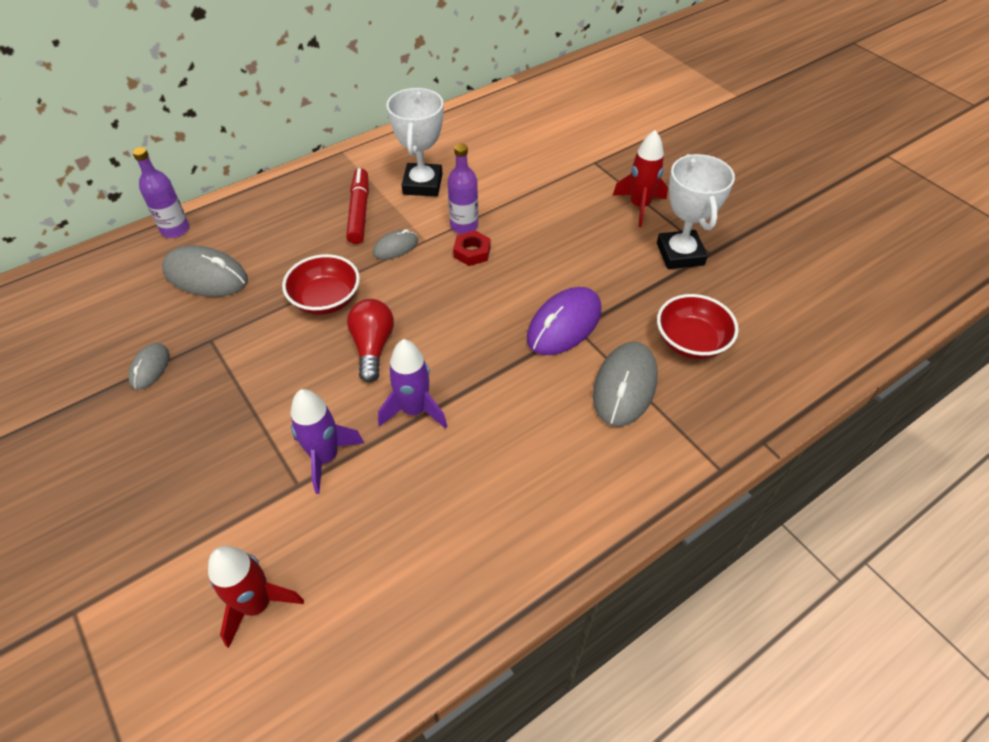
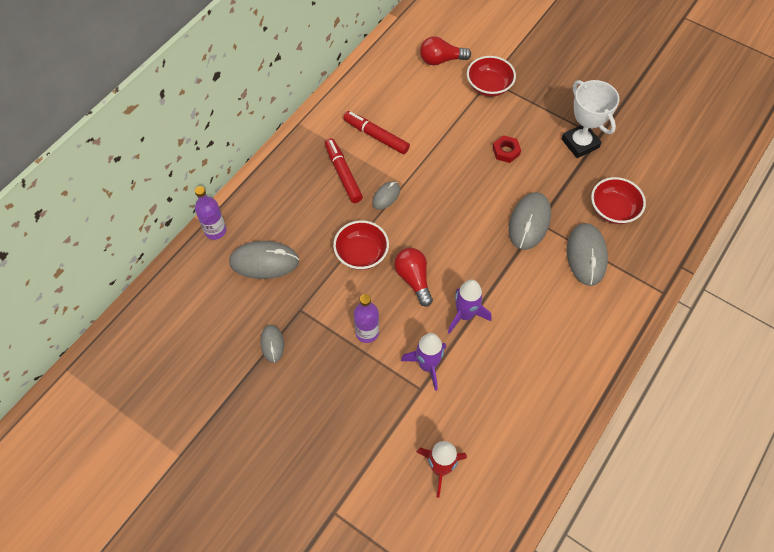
camera: 20 degrees left, 10 degrees up
(422, 184) = (376, 136): white trophy -> red marker
(464, 226) = (424, 164): purple bottle -> purple bottle (367, 332)
(472, 252) = (441, 184): red nut -> red nut (506, 151)
(546, 130) = (441, 60): none -> red light bulb
(564, 324) = (529, 222): purple mouse -> grey mouse
(590, 167) = (489, 86): none -> red bowl
(639, 206) = (537, 111): red rocket -> none

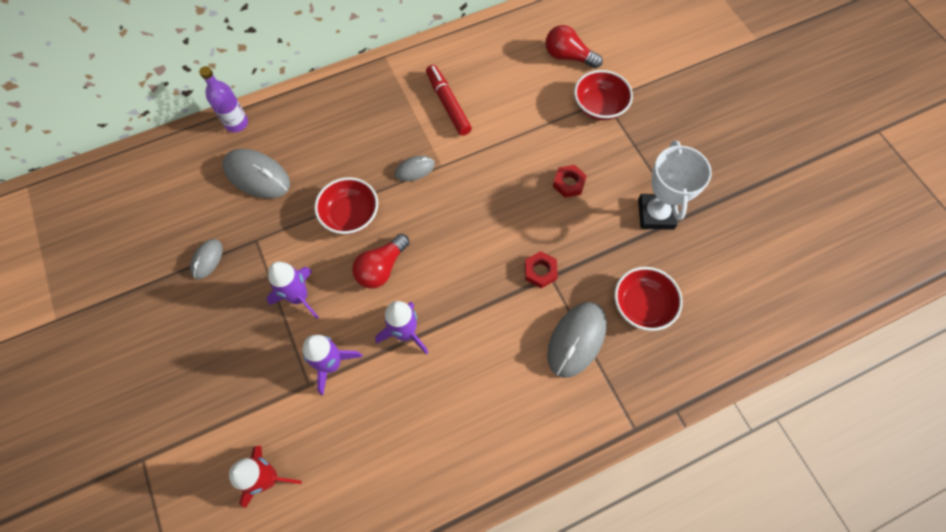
camera: 30 degrees right, 5 degrees up
(343, 174) = (390, 126): red marker -> none
(367, 332) = (299, 297): purple bottle -> purple rocket
(413, 279) = (381, 268): red light bulb -> red light bulb turned 150 degrees counterclockwise
(529, 222) = (540, 271): grey mouse -> red nut

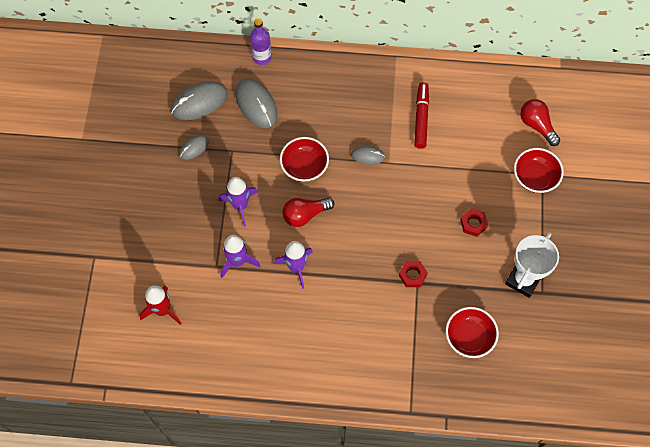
camera: 30 degrees right, 0 degrees up
(576, 340) = (408, 334): grey mouse -> grey mouse (199, 102)

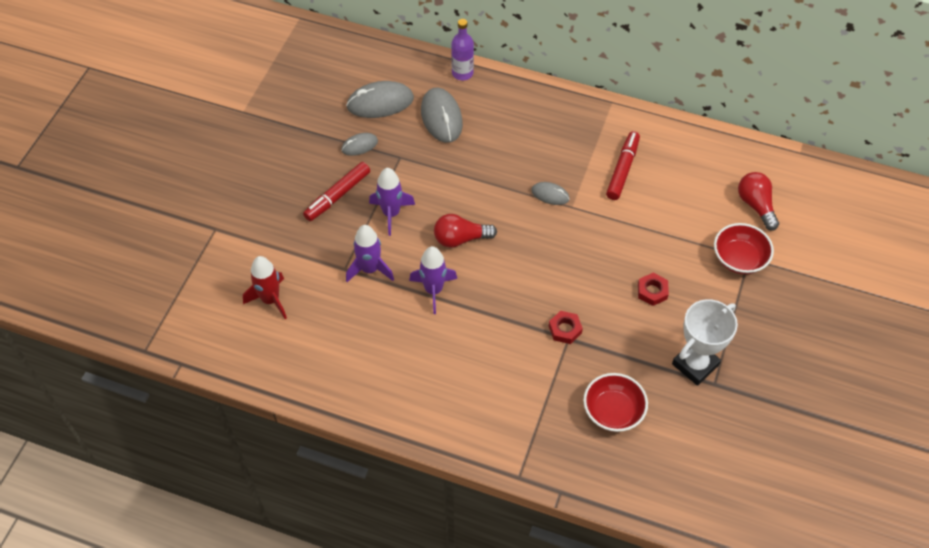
camera: 15 degrees right, 10 degrees down
(189, 200) = (337, 196): none -> red marker
(304, 166) = (475, 190): red bowl -> none

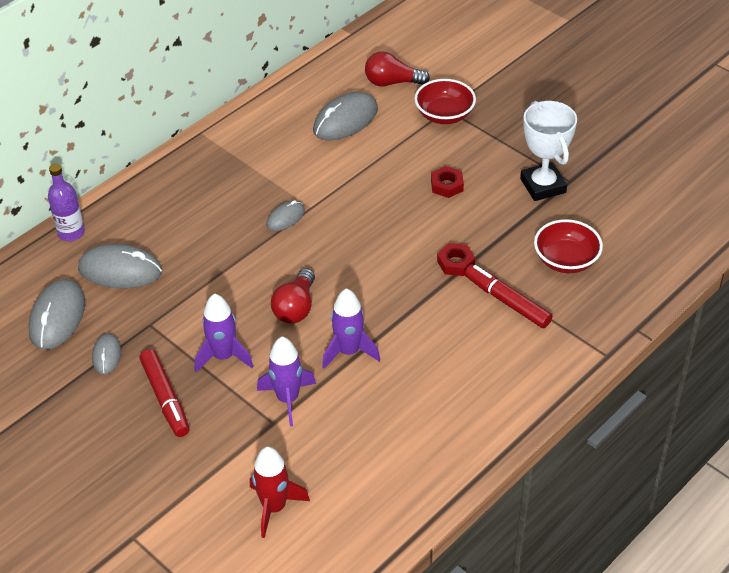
camera: 65 degrees left, 10 degrees down
(622, 169) = (290, 154): red marker -> red marker (507, 301)
(686, 190) = (345, 120): none -> grey mouse

